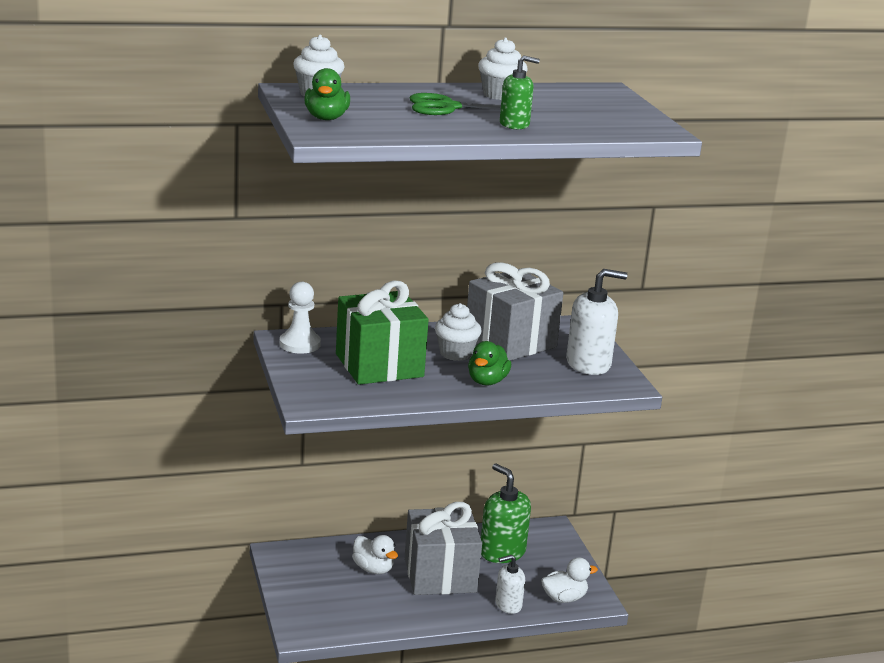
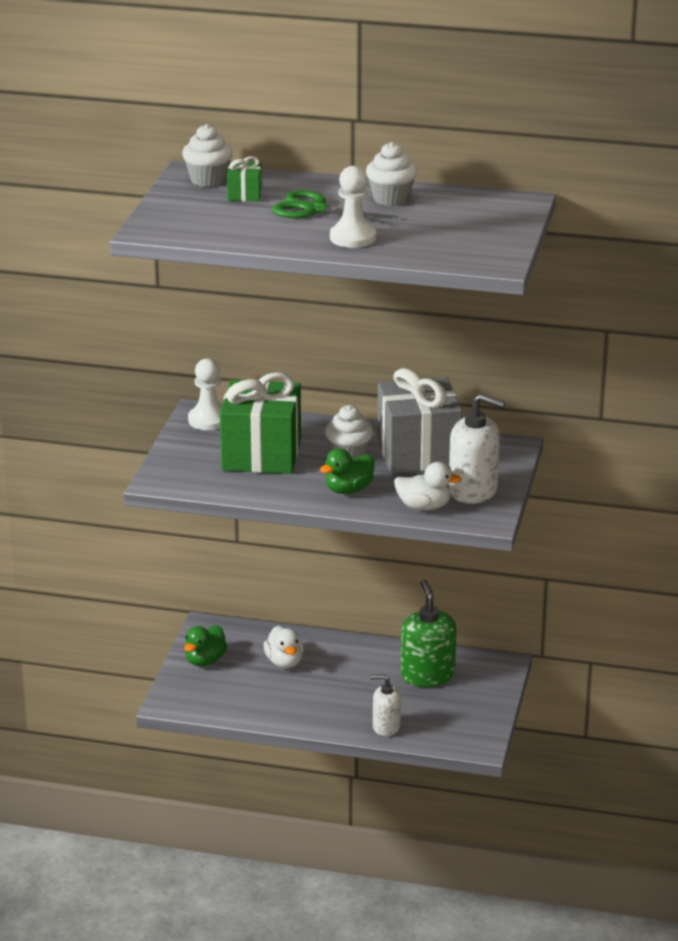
camera: 30 degrees right, 5 degrees up
(326, 118) = (178, 211): green duck -> green duck (205, 660)
(368, 102) = (245, 195): none -> green gift
(440, 575) = (344, 683): grey gift -> none
(514, 124) = (352, 238): green soap dispenser -> white pawn
(564, 598) = (449, 735): white duck -> white duck (424, 507)

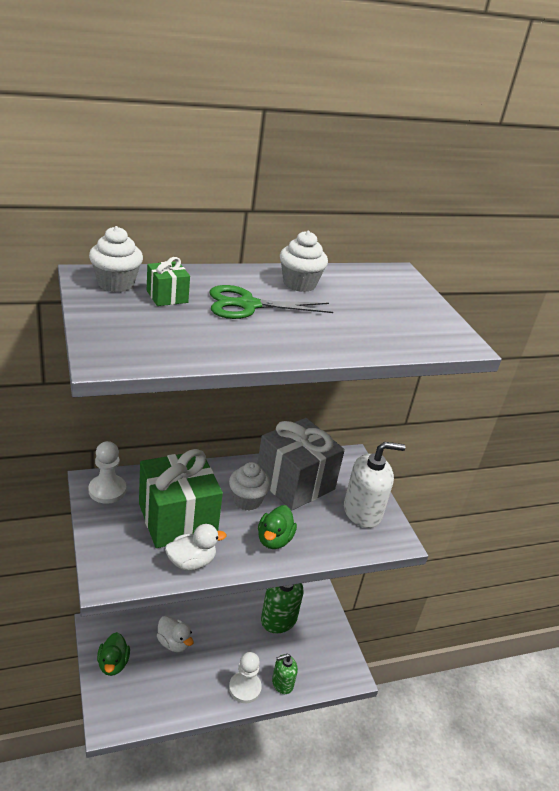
camera: 35 degrees left, 5 degrees up
(352, 238) = (315, 334): white pawn -> white pawn (244, 688)
(386, 727) = (282, 683): white soap dispenser -> green soap dispenser
(424, 507) = (343, 541): white duck -> white duck (191, 562)

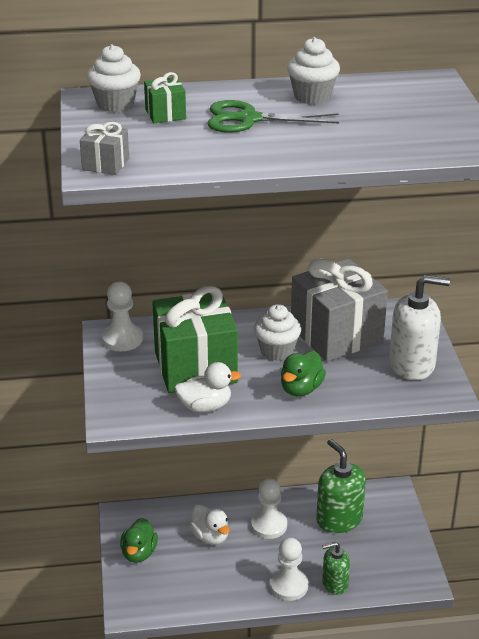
camera: 15 degrees right, 0 degrees up
(116, 351) = (105, 164): none -> grey gift
(222, 629) = (269, 525): none -> white pawn

